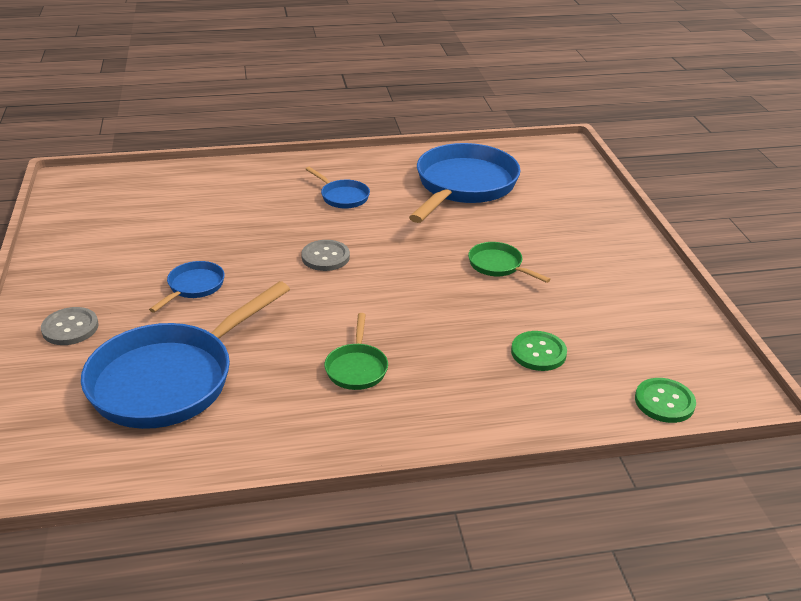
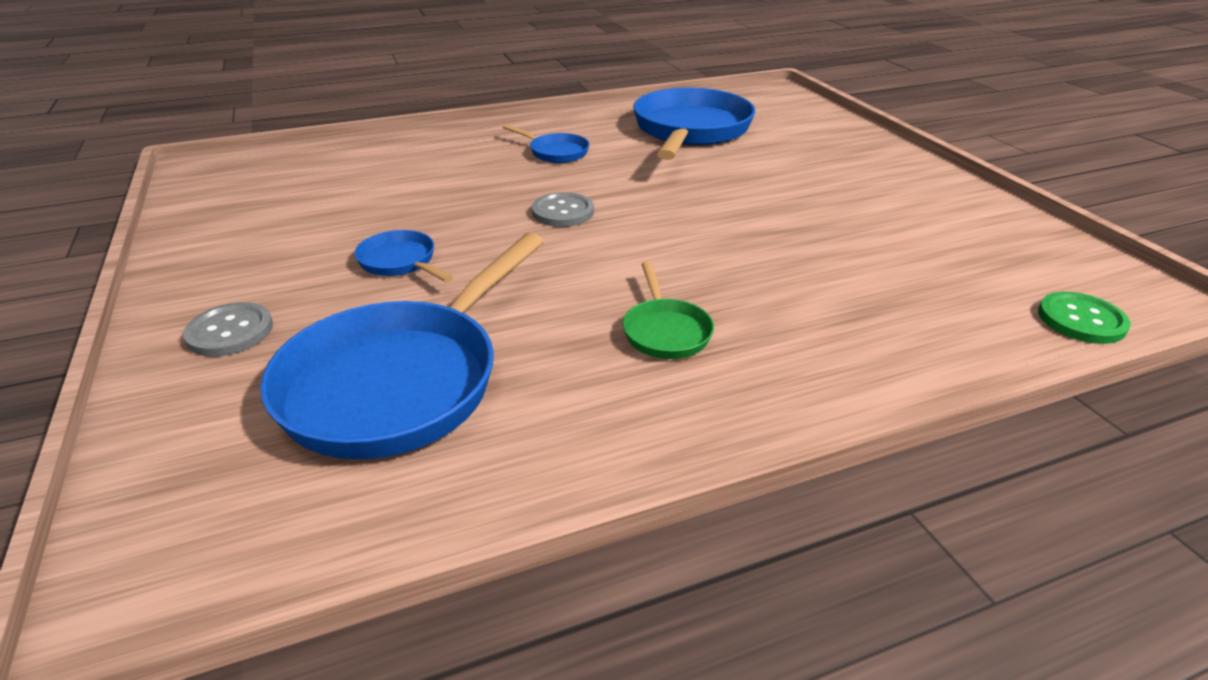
camera: 10 degrees left, 0 degrees up
(194, 287) = (400, 262): blue pan -> blue pan turned 60 degrees counterclockwise
(498, 265) = (777, 199): green pan -> none
(538, 352) = (887, 284): green button -> none

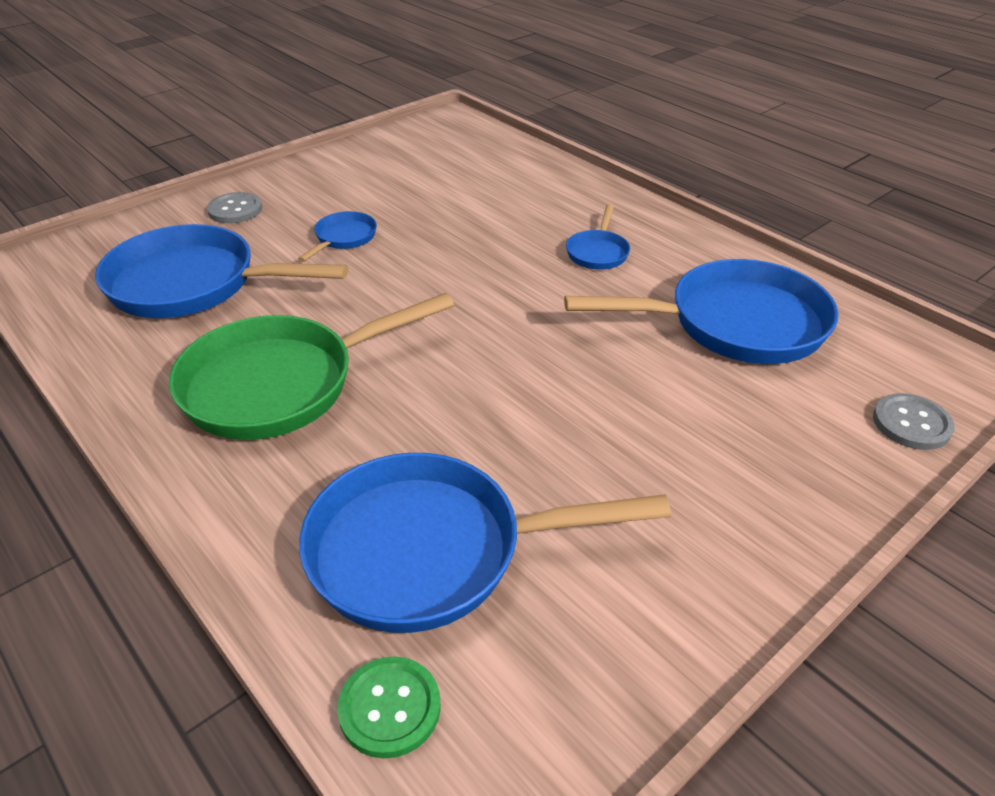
camera: 70 degrees right, 5 degrees up
(563, 212) = (467, 287): grey button -> grey button (911, 423)
(665, 331) = (280, 384): green pan -> green pan, size x2.19
(921, 282) = (430, 551): none -> blue pan

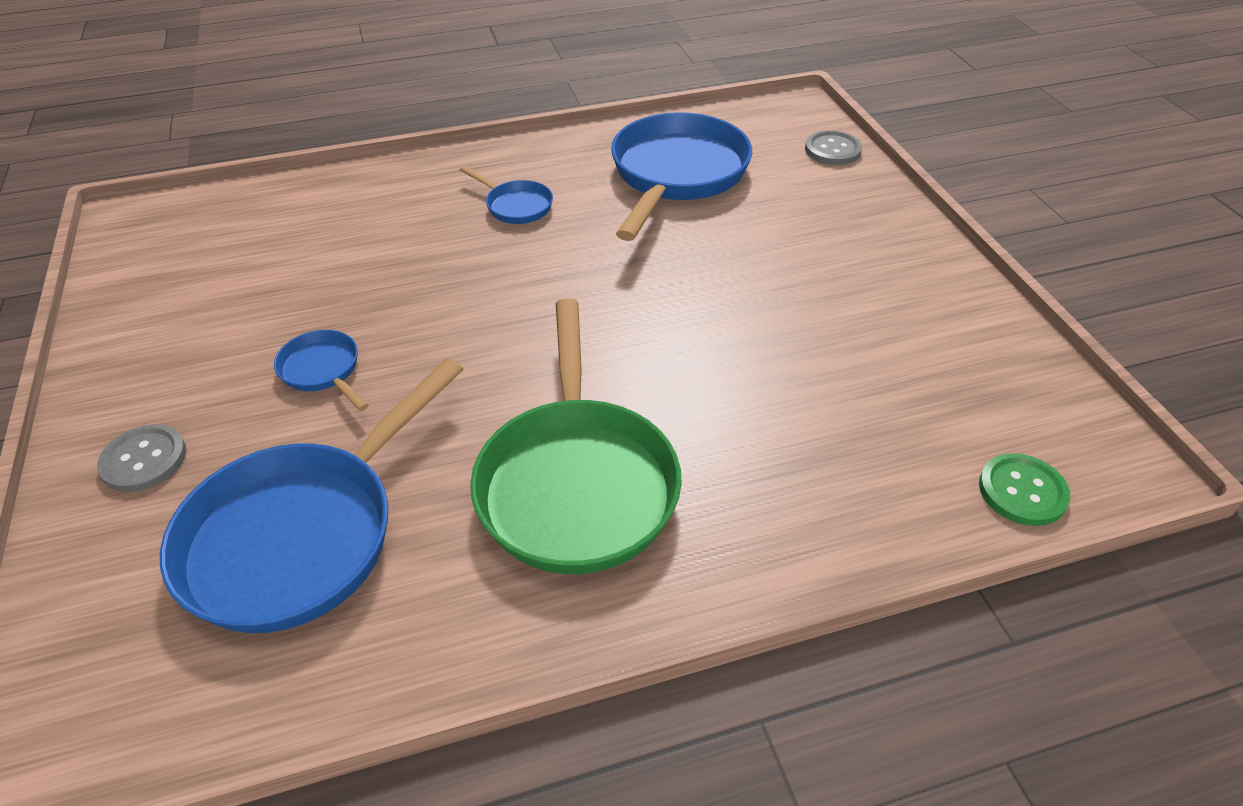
camera: 65 degrees left, 5 degrees up
(430, 551) = (867, 426): blue pan -> none

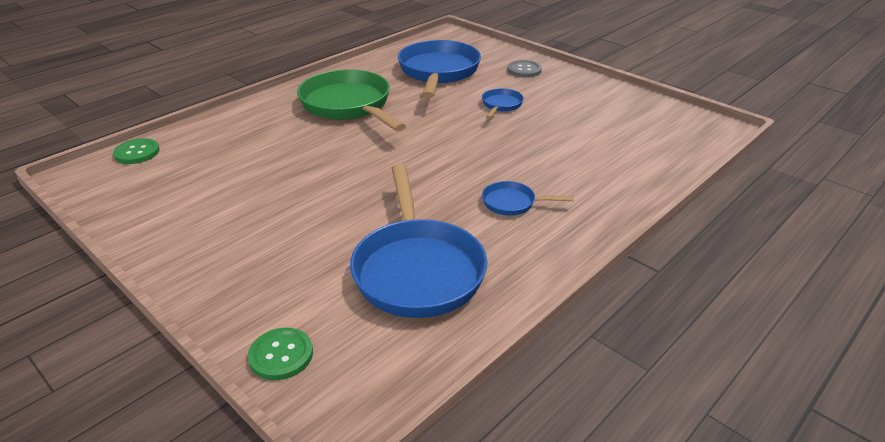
camera: 150 degrees right, 10 degrees down
(323, 370) = (501, 105): blue pan -> blue pan turned 90 degrees counterclockwise
(832, 150) = (281, 355): grey button -> green button

